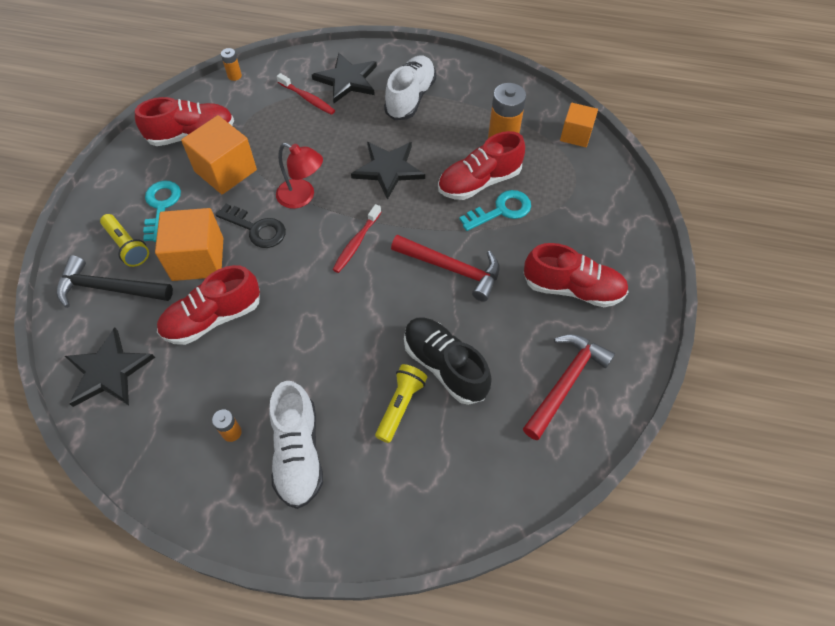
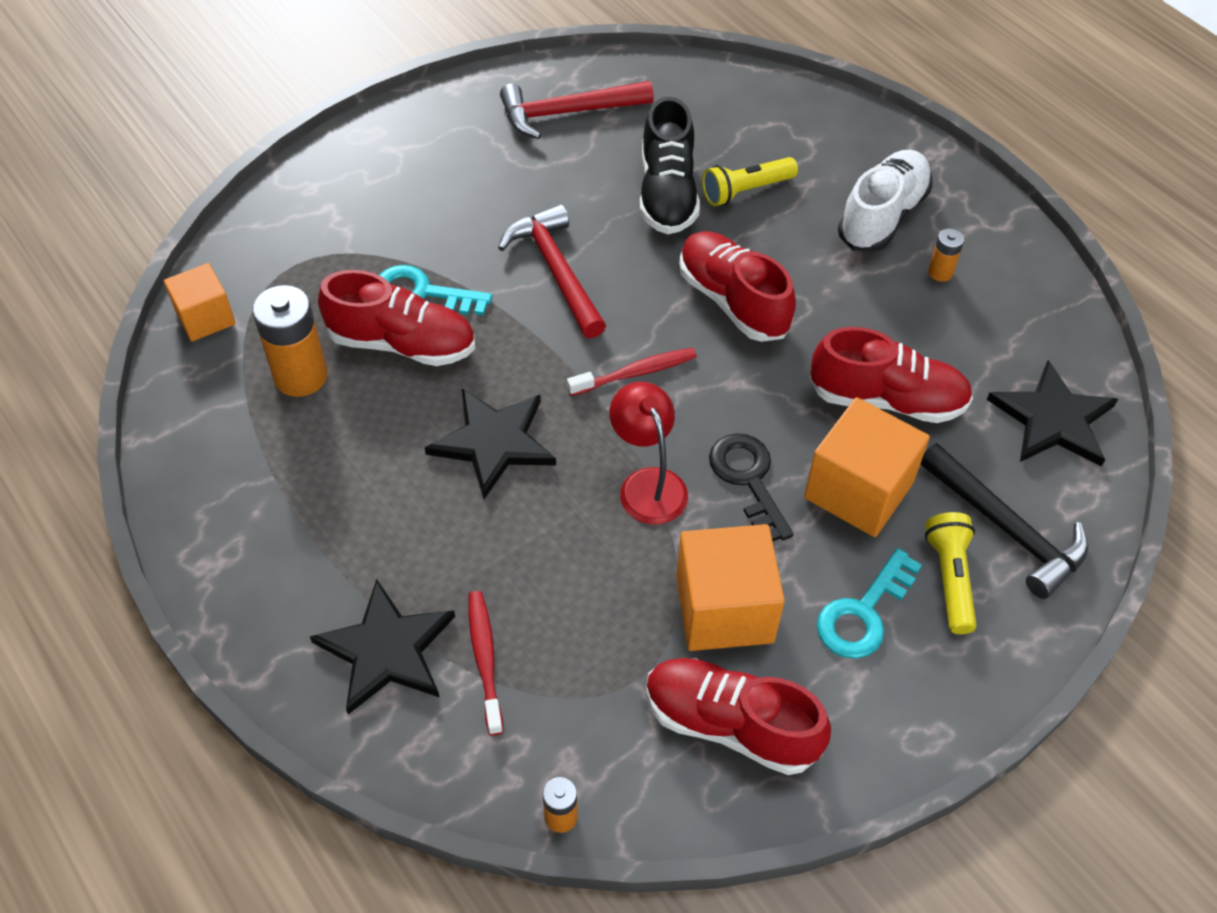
camera: 140 degrees left, 5 degrees down
(410, 98) = (333, 537): white shoe -> none
(572, 288) = (455, 172): red shoe -> red shoe (733, 301)

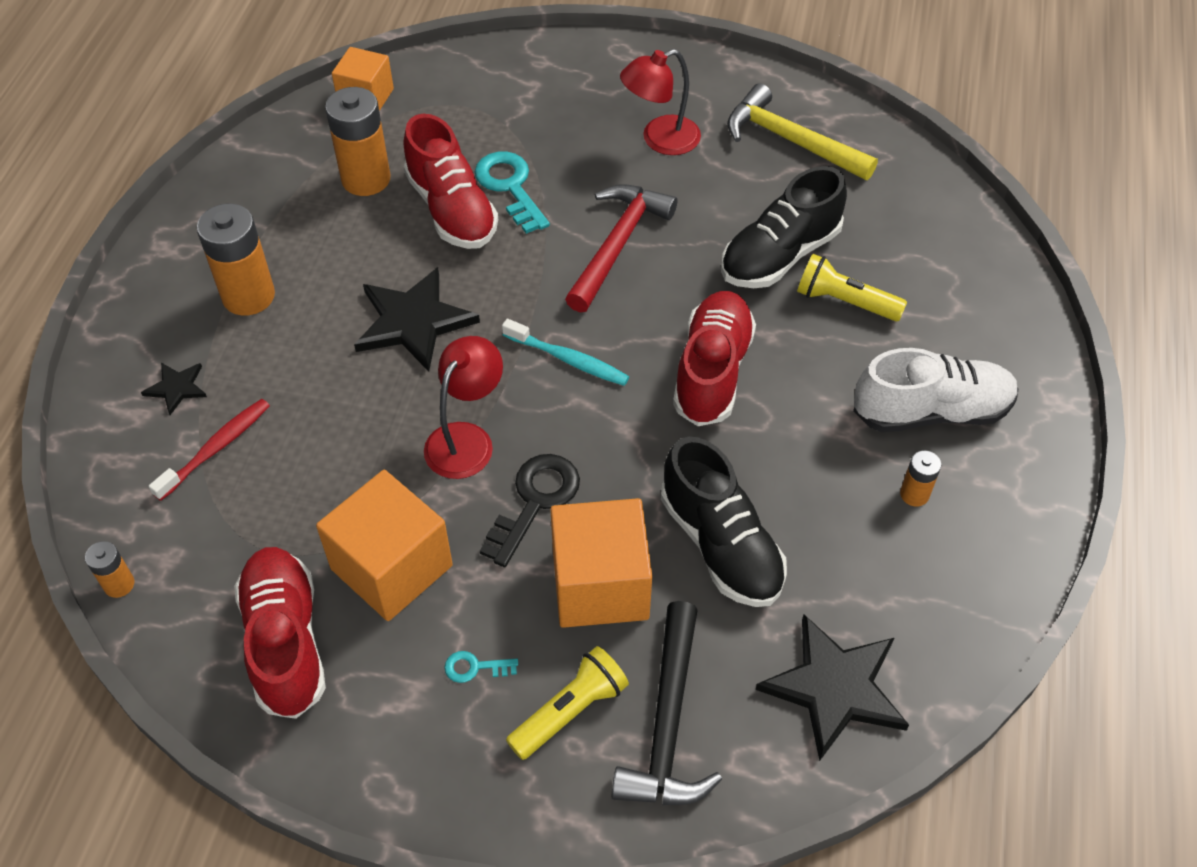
camera: 50 degrees right, 0 degrees up
(339, 536) = (248, 296): none -> orange battery
(386, 650) = (177, 388): black star -> black star, size x0.49
(480, 178) = (660, 140): none -> red lamp
(567, 113) = (790, 141): red hammer -> yellow hammer
(635, 373) = (568, 359): red toothbrush -> turquoise toothbrush
(863, 613) = (475, 667): turquoise key -> turquoise key, size x0.49
(886, 399) = (721, 544): red shoe -> black shoe

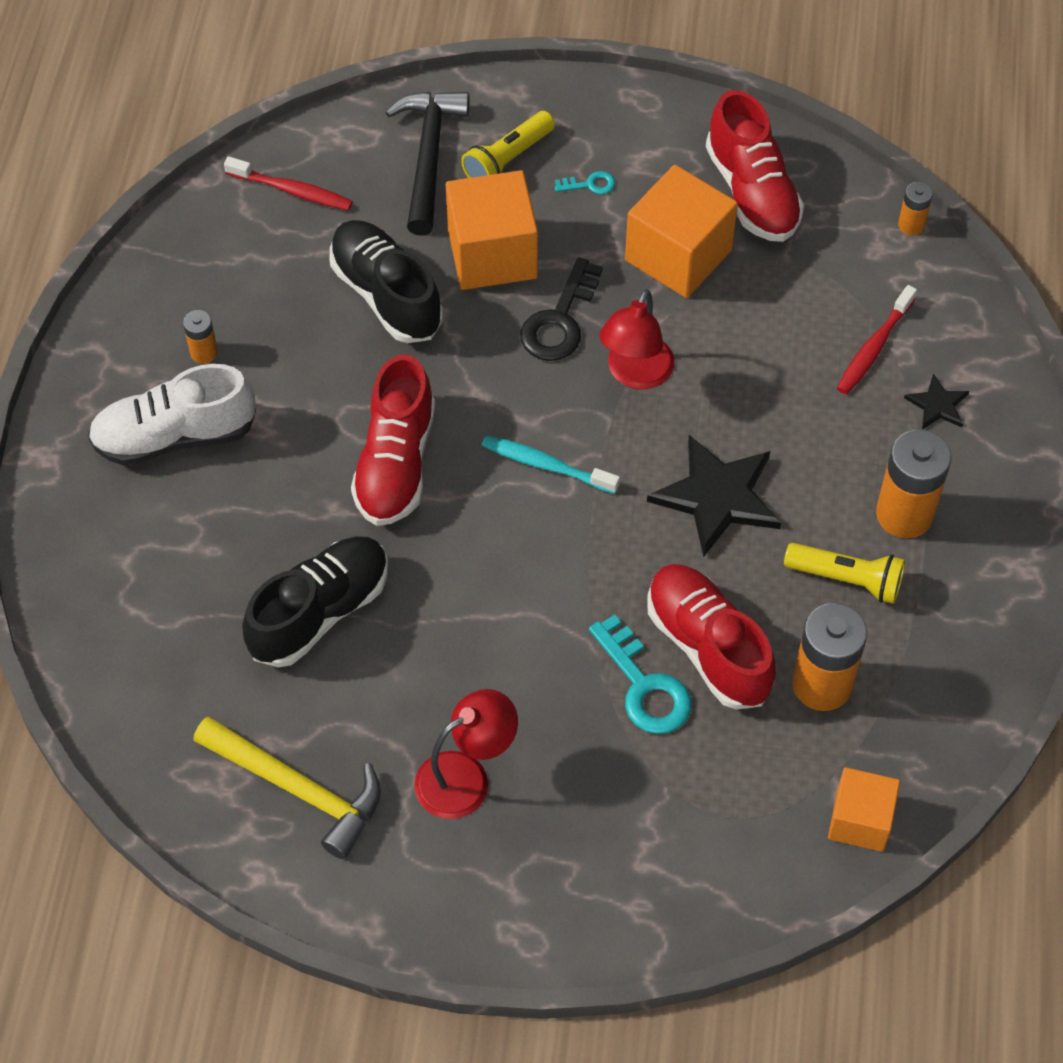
camera: 175 degrees right, 5 degrees up
(617, 245) = (507, 612): red hammer -> none
(834, 688) = (292, 191): black star -> red toothbrush
(845, 301) = (250, 557): yellow flashlight -> yellow flashlight (847, 579)

